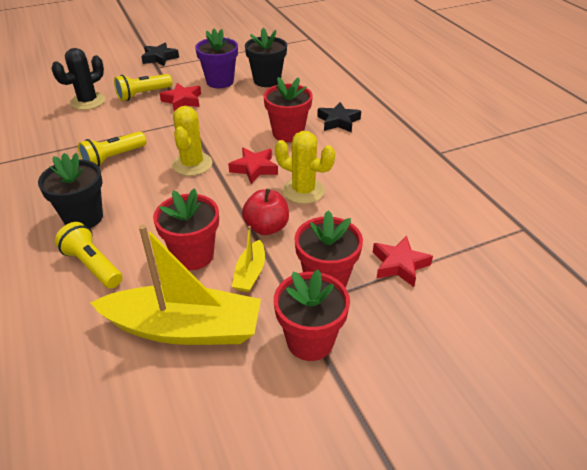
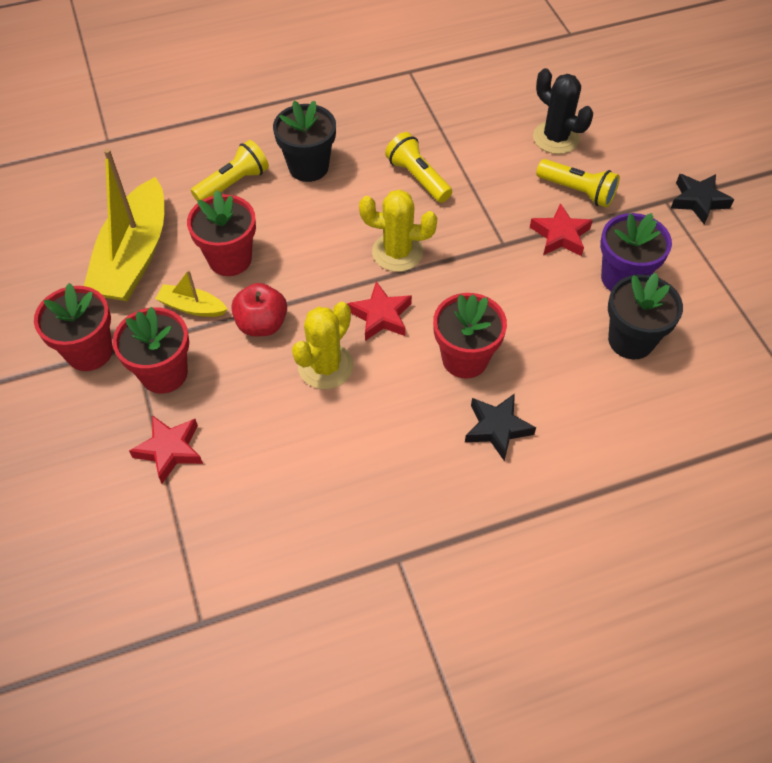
camera: 95 degrees right, 15 degrees up
(143, 94) = (577, 191): yellow flashlight -> yellow flashlight turned 150 degrees clockwise

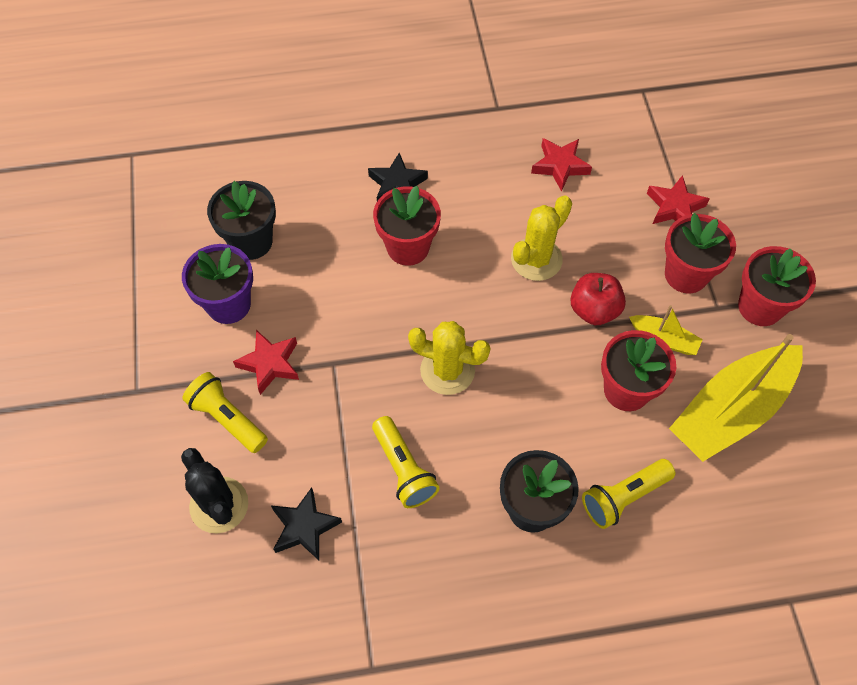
camera: 170 degrees left, 5 degrees up
(134, 256) = (731, 410): yellow boat -> yellow boat turned 150 degrees counterclockwise
(381, 316) = (477, 301): red star -> red star (560, 166)
(698, 201) = (102, 384): black star -> black star (304, 527)

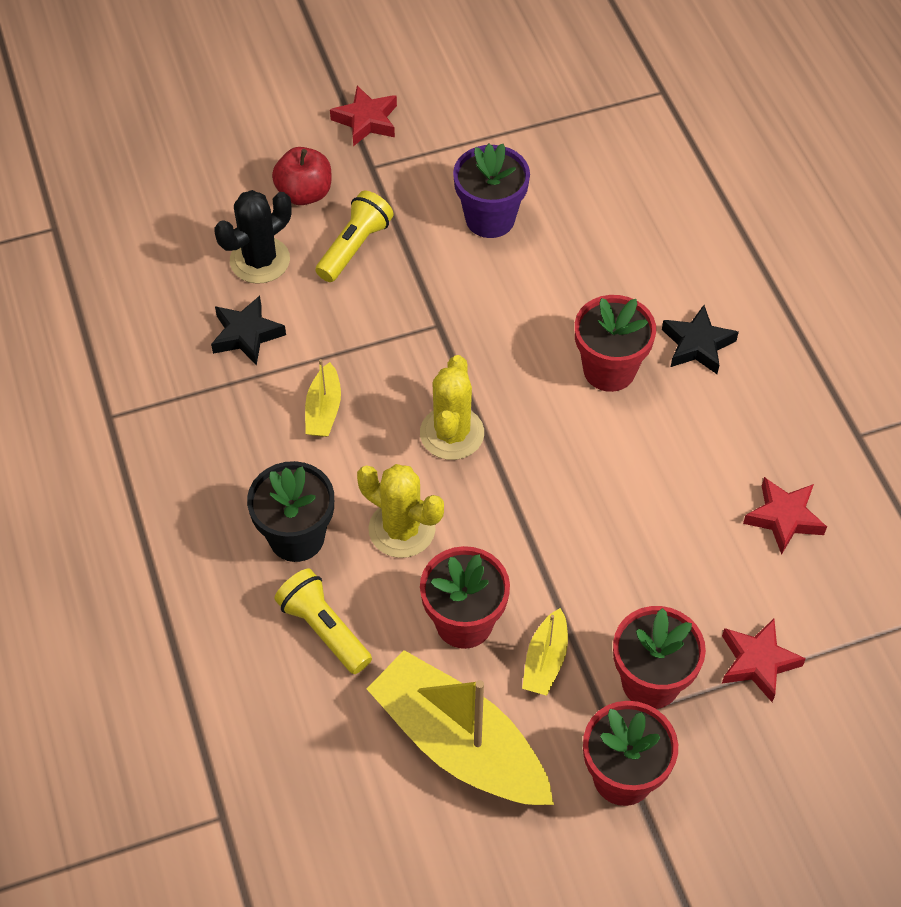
camera: 80 degrees right, 5 degrees down
(251, 242) = (576, 221): black flower pot -> none
(270, 364) = (425, 269): red star -> red star (366, 121)
(403, 469) = (323, 410): yellow flashlight -> yellow boat
(536, 259) = (628, 506): yellow cactus -> yellow cactus (402, 529)
(594, 310) = (569, 577): red apple -> red apple (304, 193)

